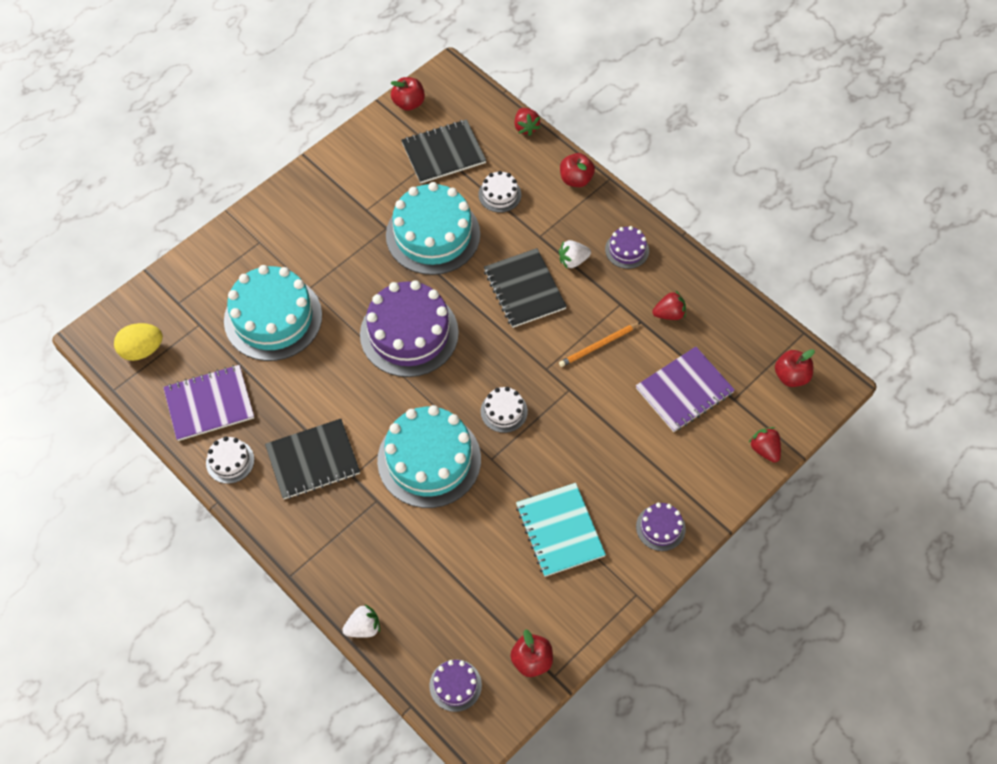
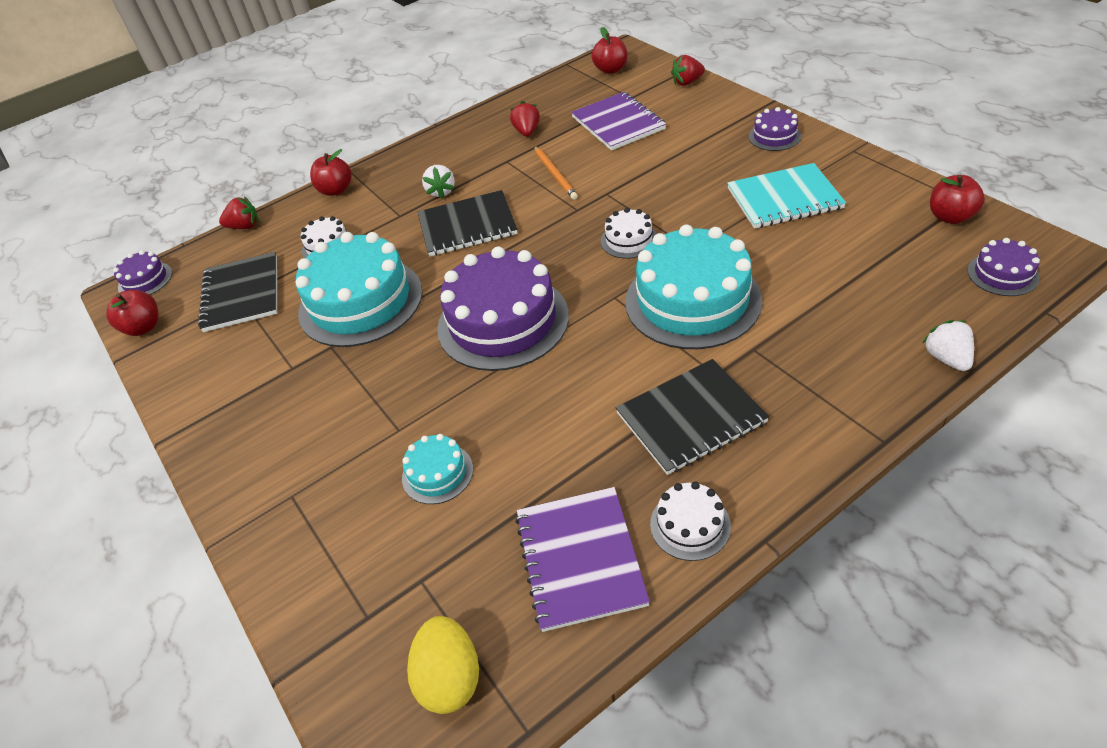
camera: 75 degrees left, 15 degrees down
(273, 318) = (437, 473): turquoise cake -> turquoise cake, size x0.46
(313, 460) = (691, 418): black notebook -> black notebook turned 75 degrees clockwise
(627, 250) = (441, 157): purple cake -> purple cake (145, 280)

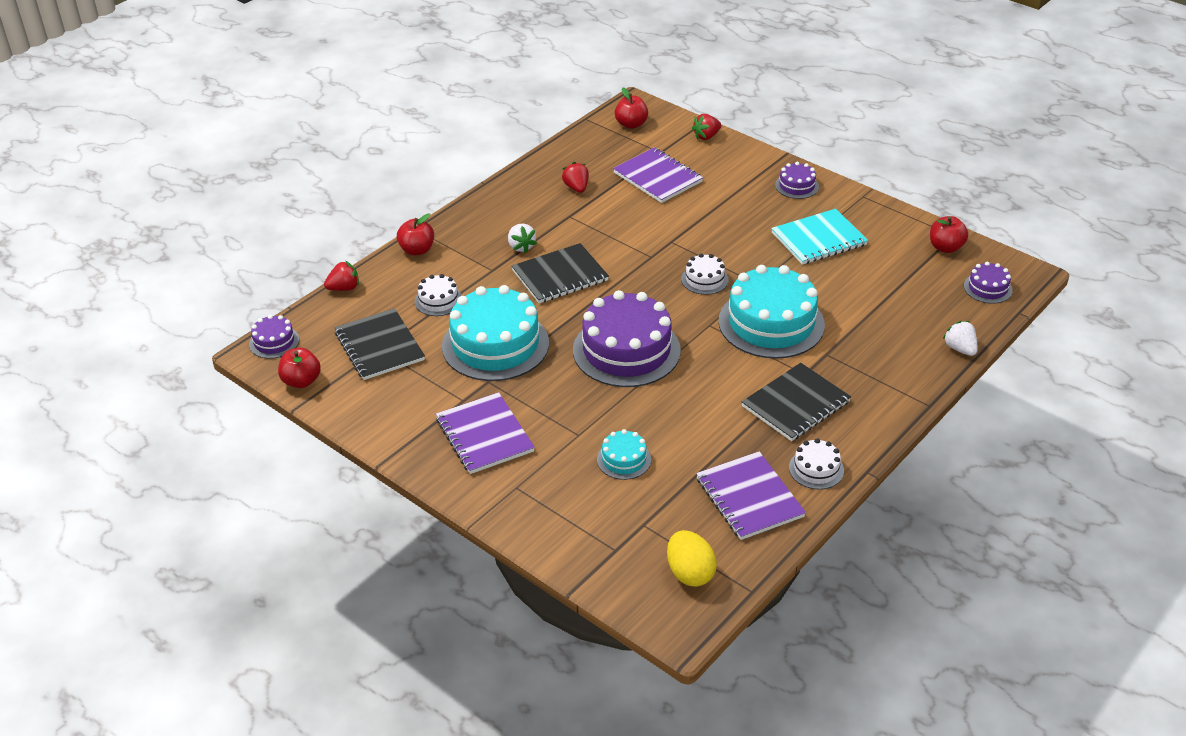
camera: 20 degrees left, 5 degrees down
(291, 417) = (484, 435): none -> purple notebook
(555, 174) = (619, 226): orange pencil -> none

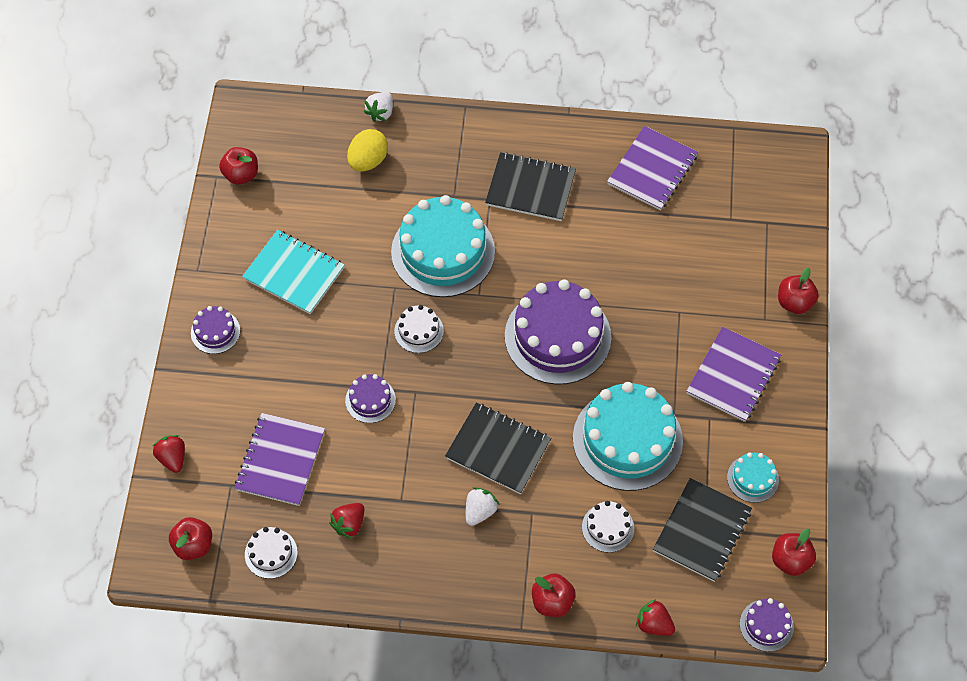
camera: 125 degrees left, 20 degrees up
(512, 518) = (794, 302): none -> red apple
(624, 459) = (680, 266): turquoise cake -> turquoise cake (752, 478)
(690, 573) = (749, 169): yellow egg -> yellow egg (368, 161)
(706, 136) = (172, 458): red strawberry -> red strawberry turned 135 degrees counterclockwise
(816, 469) = (590, 144): white cake -> white cake (271, 553)
(988, 288) = (282, 124): purple cake -> purple cake (370, 400)

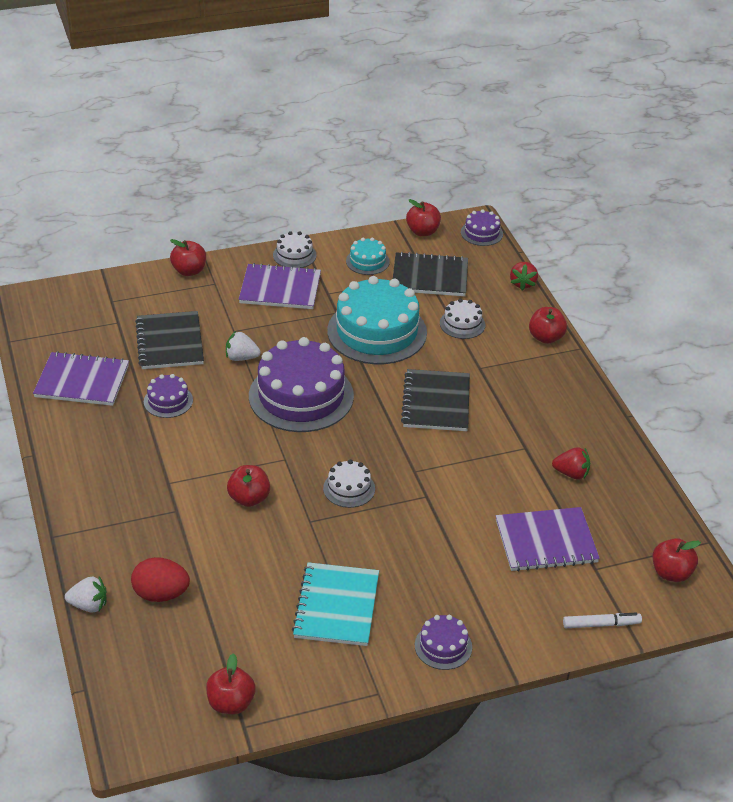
camera: 115 degrees left, 20 degrees down
(172, 458) = (601, 624): red strawberry -> white marker
(271, 553) = (636, 516): white cake -> white cake (294, 255)
(368, 161) = (161, 594): yellow egg -> red egg
(370, 400) = (443, 499): purple cake -> purple cake (168, 401)
(443, 252) = (249, 498): turquoise cake -> red apple
(480, 511) = (500, 397): white strawberry -> white strawberry (241, 358)
(530, 188) = (141, 457): black notebook -> black notebook (169, 342)

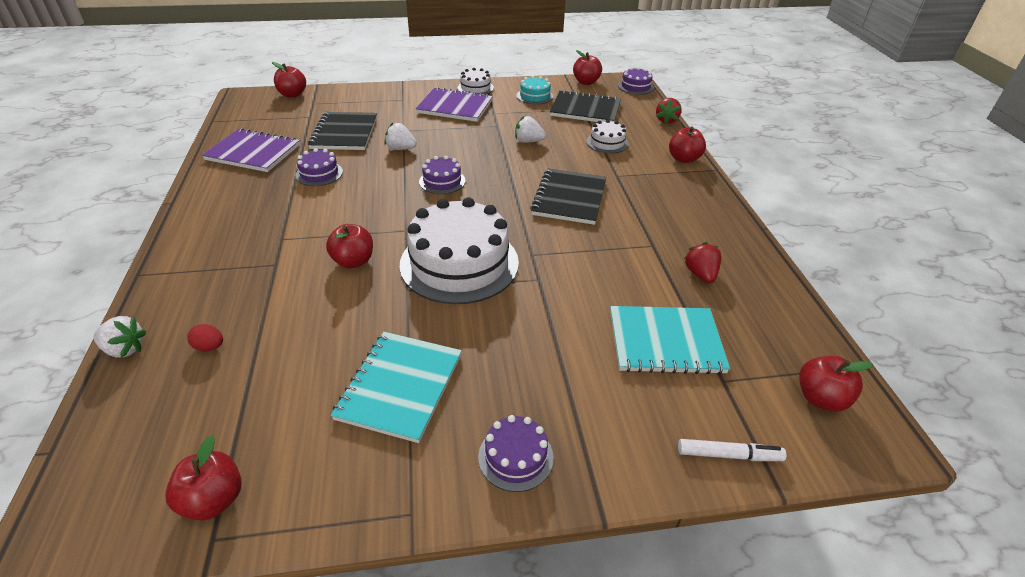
camera: 10 degrees right, 0 degrees up
(161, 594) = (209, 347): red egg -> red egg, size x0.53
(189, 271) = (385, 90): red apple -> red apple (292, 94)
(301, 396) = (442, 181): purple cake -> purple cake, size x0.46
(349, 488) = (459, 263): white cake -> white cake, size x2.16
(377, 331) = (528, 141): turquoise cake -> white strawberry
(546, 541) = (665, 342): purple notebook -> turquoise notebook
(571, 473) = (700, 274): red strawberry -> red strawberry turned 120 degrees counterclockwise

